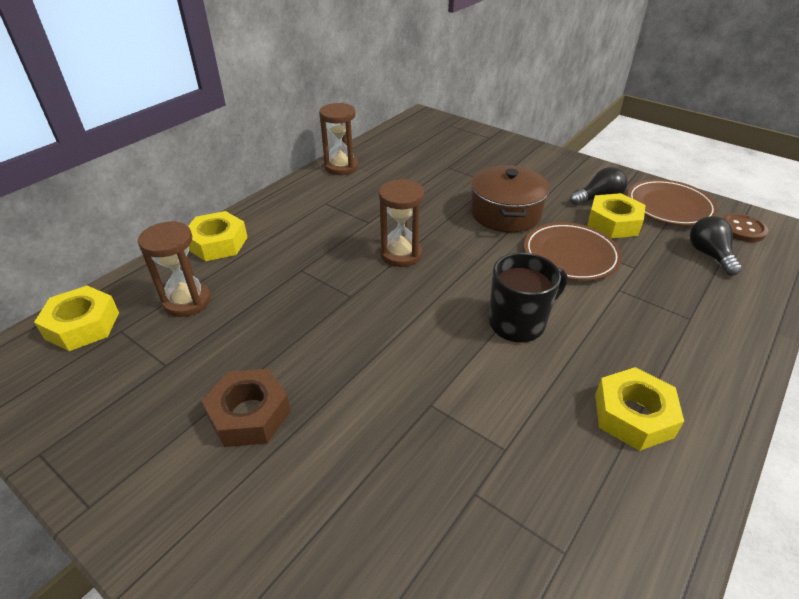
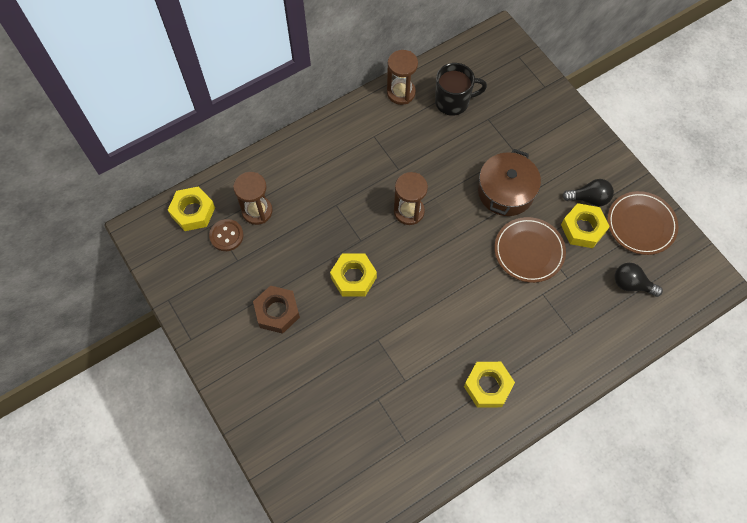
camera: 20 degrees right, 25 degrees up
(218, 243) = (286, 159): yellow nut -> yellow nut (353, 277)
(518, 323) = (458, 299): black mug -> black mug (453, 102)
(709, 255) = (631, 284): black light bulb -> black light bulb turned 75 degrees counterclockwise
(742, 229) = (679, 267): brown button -> brown button (226, 236)

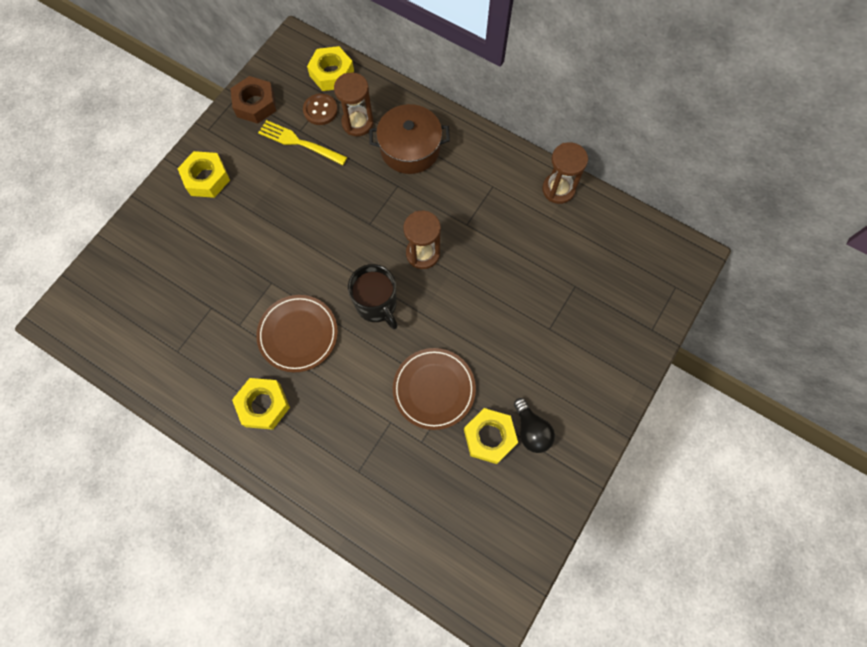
camera: 65 degrees right, 5 degrees up
(250, 266) = (299, 142): none -> yellow fork
(277, 312) = (263, 185): brown nut -> brown nut (255, 104)
(353, 277) = (326, 234): yellow nut -> yellow nut (206, 178)
(453, 102) = (576, 243): black mug -> black mug (377, 305)
(506, 191) = (494, 338): brown pot -> brown pot (410, 148)
(631, 284) = (445, 516): black light bulb -> none
(641, 224) = (527, 501): brown plate -> brown plate (298, 334)

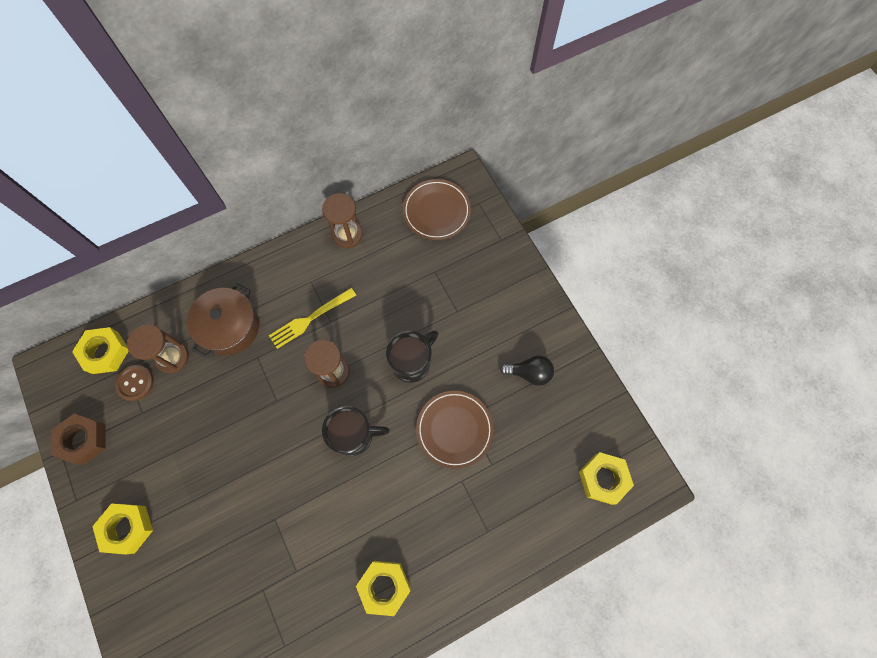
camera: 60 degrees left, 0 degrees up
(298, 334) = (338, 520): brown plate -> brown plate (436, 211)
(299, 142) = (154, 420): yellow fork -> yellow fork (310, 319)
(473, 316) = (412, 363): none -> black mug
(489, 437) = (517, 408): yellow nut -> yellow nut (603, 479)

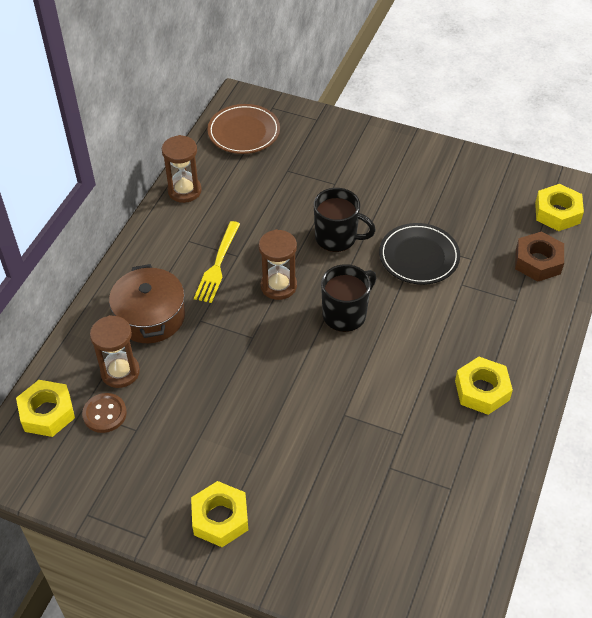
camera: 40 degrees left, 20 degrees down
(83, 440) = (101, 489): brown nut -> brown nut (538, 262)
(412, 363) = (337, 238): black mug -> black mug turned 105 degrees clockwise
(454, 429) = (419, 257): brown plate -> black plate
(529, 373) = (433, 186): black light bulb -> none

